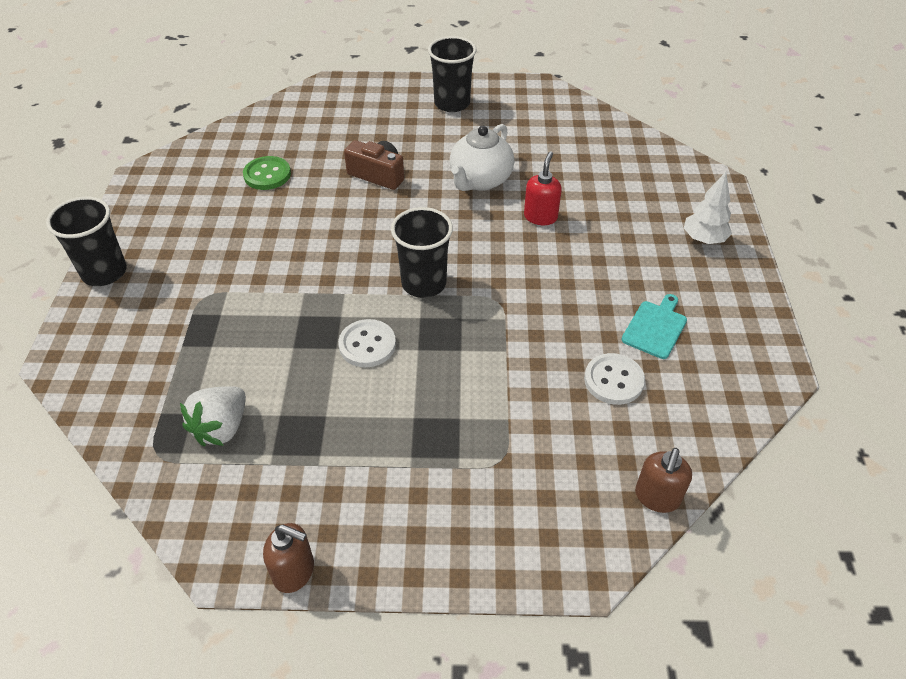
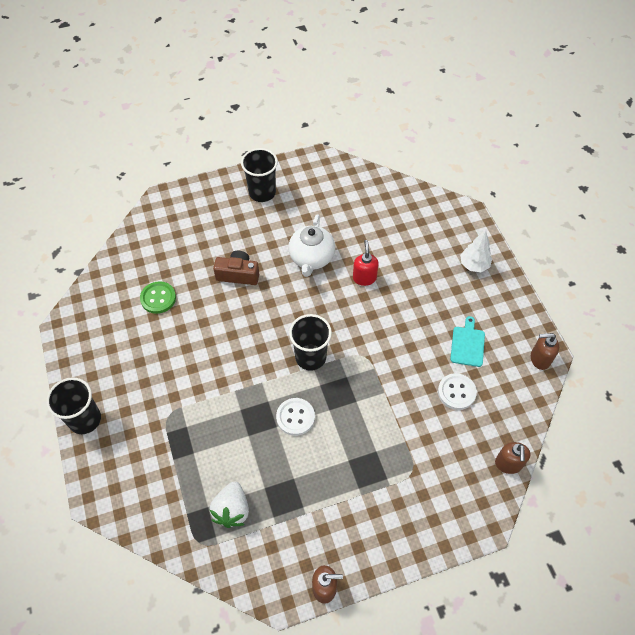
camera: 20 degrees left, 10 degrees up
(762, 375) = (539, 359): none -> brown soap dispenser

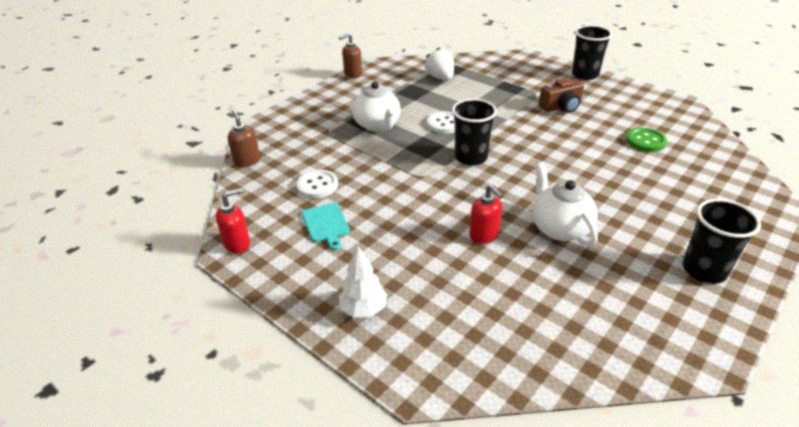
camera: 150 degrees right, 20 degrees down
(238, 274) = (608, 184): brown camera -> brown camera (561, 107)
(359, 453) = (377, 125): none -> white teapot
(539, 359) = (237, 243): brown soap dispenser -> red soap dispenser

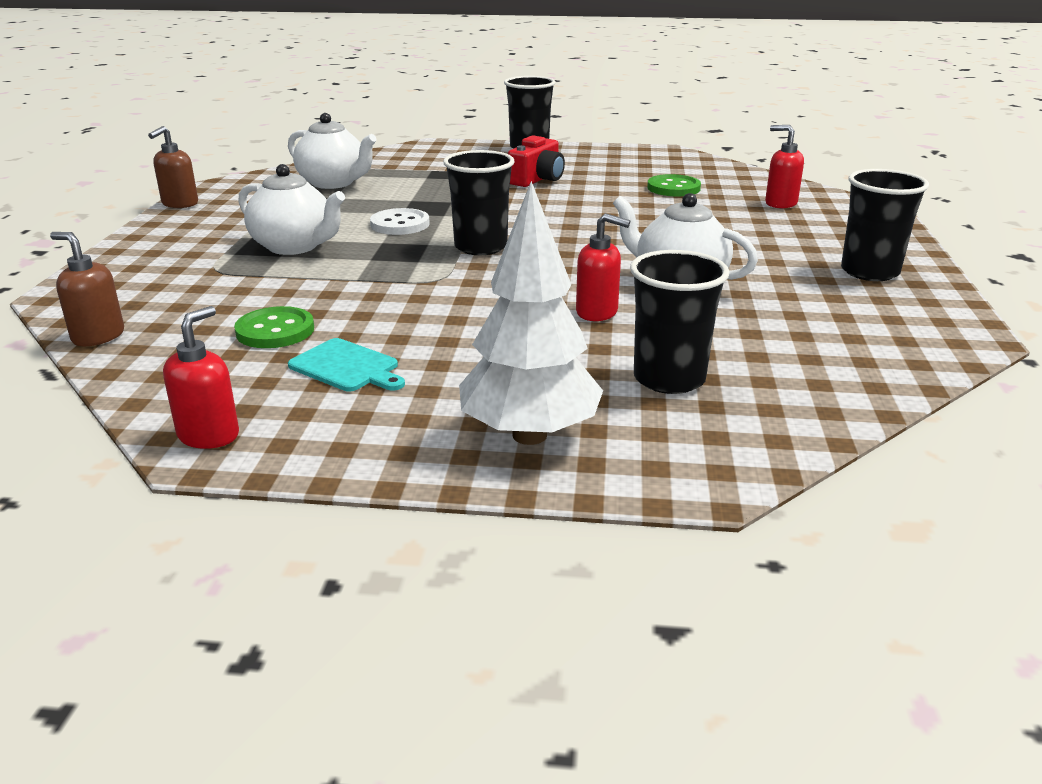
camera: 35 degrees left, 10 degrees down
(317, 185) = (275, 331): white button -> green button
(363, 309) = (529, 435): white tree -> white tree, size x1.64
(441, 78) = (334, 183): white strawberry -> white teapot
(472, 304) = (669, 379): none -> black cup
(561, 107) = (537, 179): brown camera -> red camera
(710, 180) = (780, 203): none -> red soap dispenser

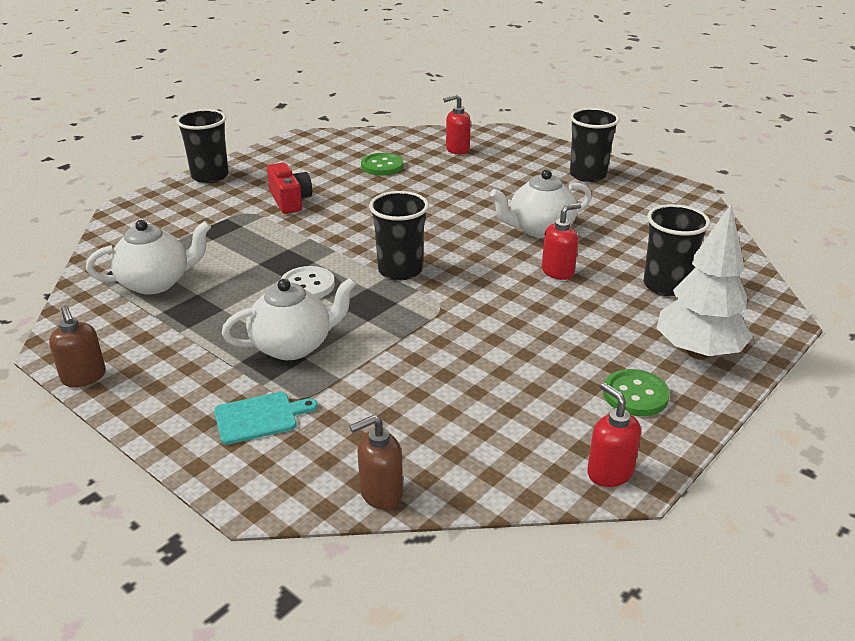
camera: 55 degrees left, 5 degrees up
(275, 331) = (460, 401): green button -> green button (635, 395)
(347, 367) = (553, 387): turquoise cutting board -> turquoise cutting board (259, 417)

